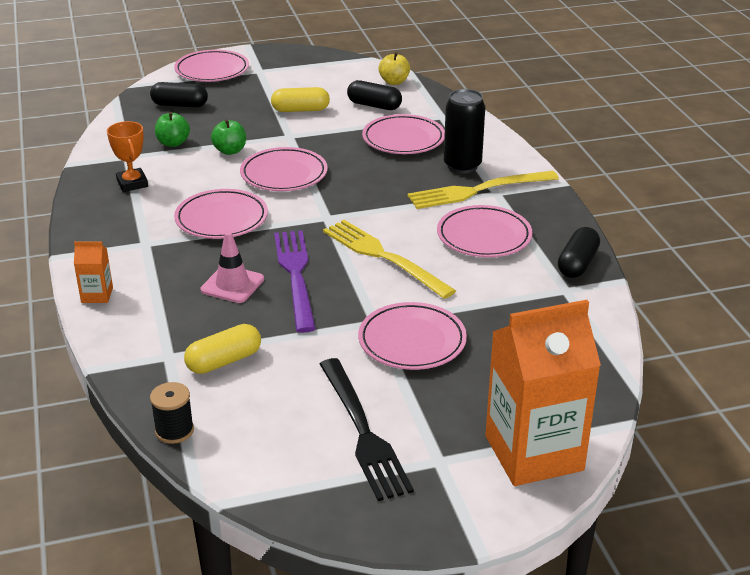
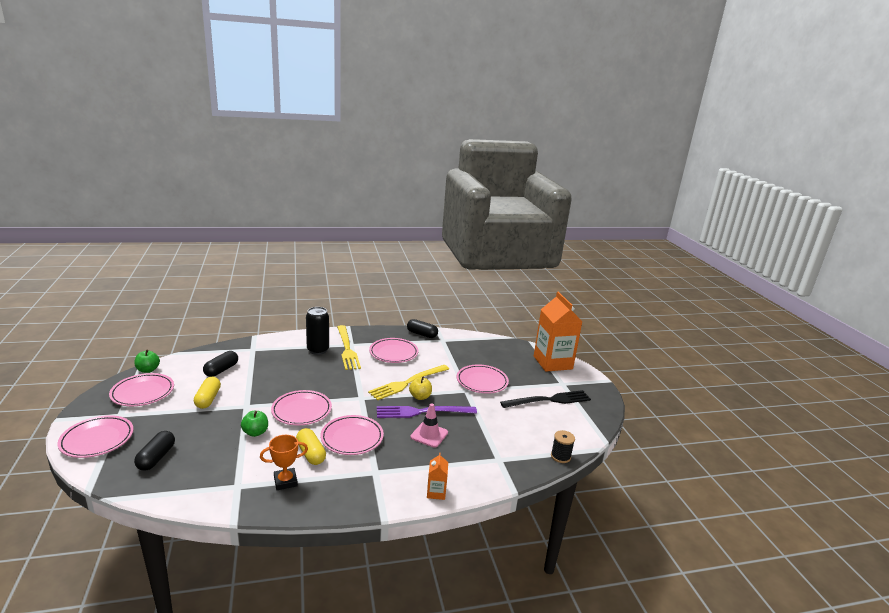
camera: 90 degrees left, 10 degrees down
(173, 143) = (227, 461): green apple -> green apple (148, 370)
(224, 361) = (502, 439): yellow capsule -> yellow capsule (311, 453)
(394, 82) = (190, 360): yellow apple -> yellow apple (420, 397)
(403, 139) = (276, 364): pink plate -> pink plate (143, 393)

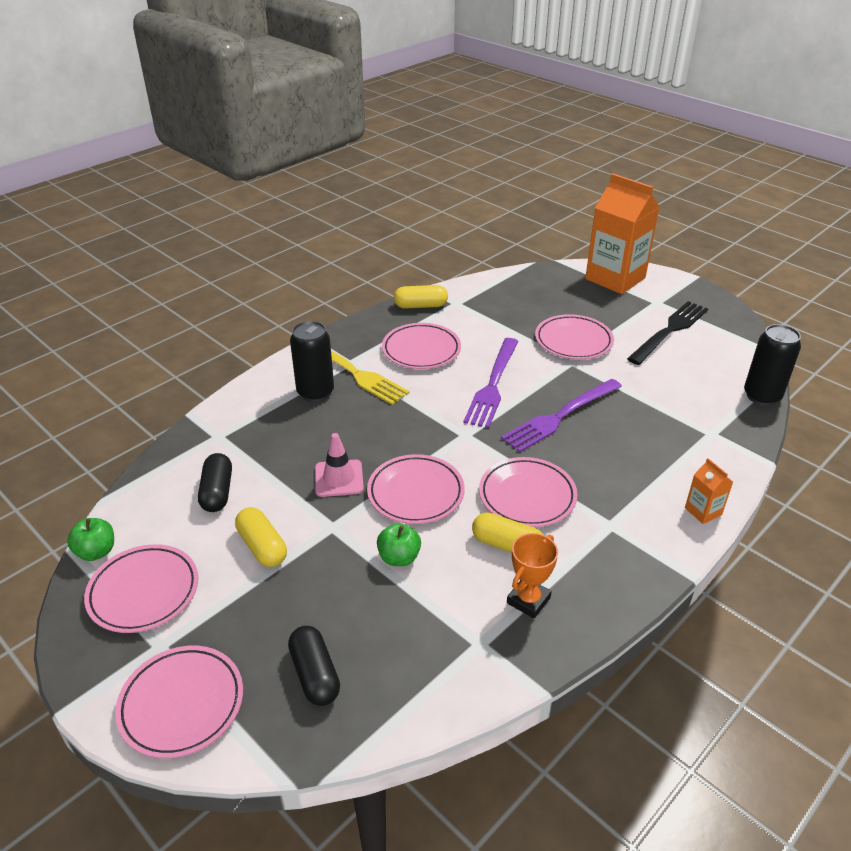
camera: 30 degrees left, 15 degrees up
(407, 383) = (493, 385): yellow fork -> purple fork
(420, 397) = (532, 397): yellow apple -> none
(422, 334) = (421, 306): black capsule -> yellow capsule
(429, 435) = (605, 443): pink traffic cone -> pink traffic cone (339, 478)
(560, 456) = (762, 396): black spool -> black can

